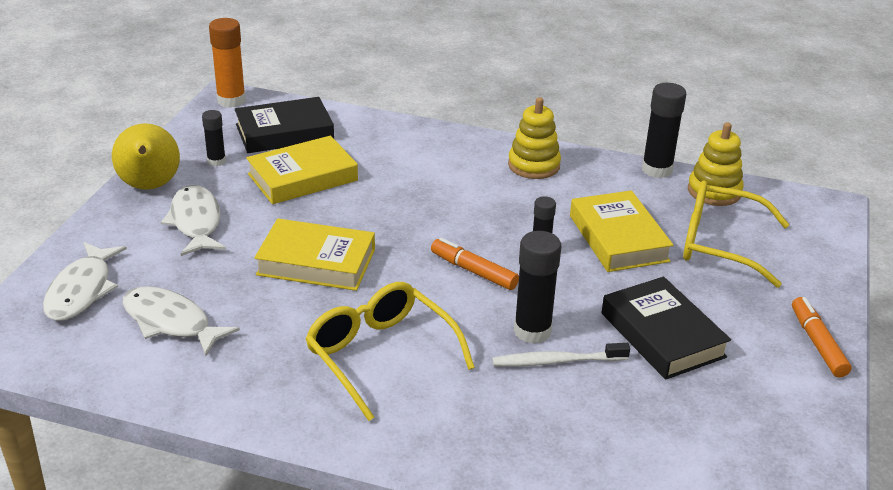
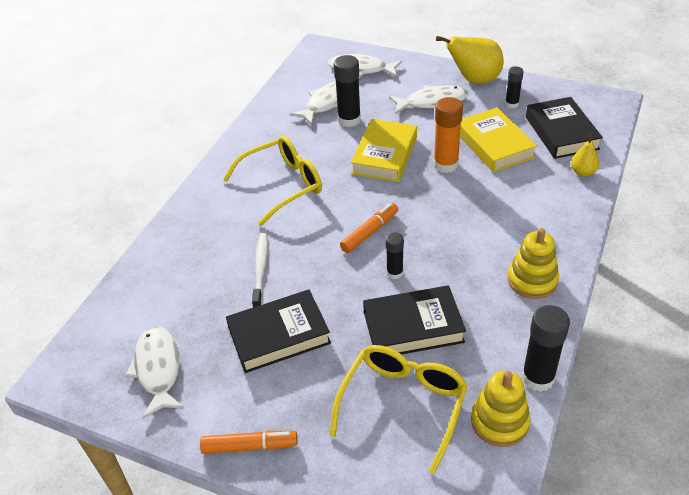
camera: 100 degrees right, 10 degrees up
(231, 100) = (607, 103): orange glue stick -> orange glue stick (445, 164)
(359, 125) = (583, 172): none -> yellow pear
(532, 331) = (295, 259): black glue stick -> black glue stick (349, 120)
(618, 238) = (413, 327): yellow book -> black book
(752, 437) = (158, 369): none -> white fish

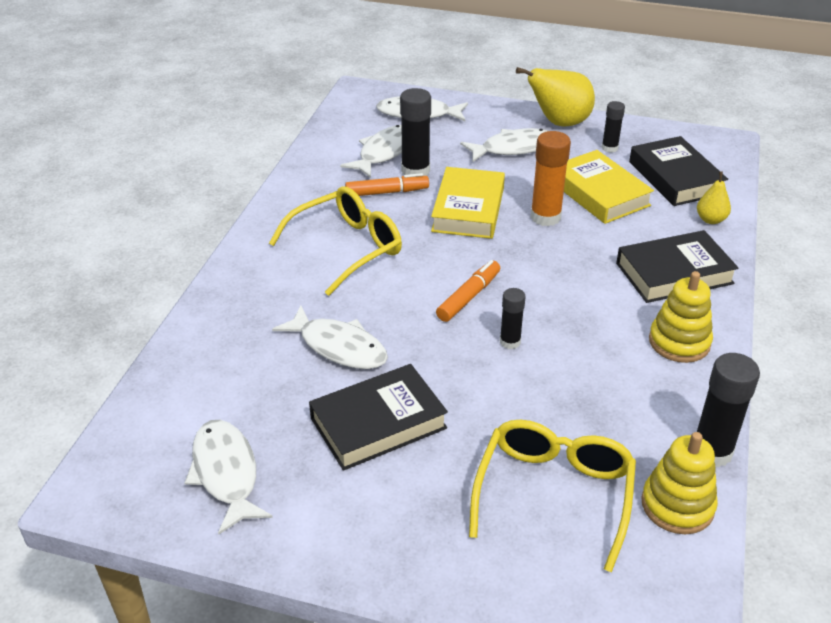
camera: 10 degrees left, 5 degrees down
(250, 446) = (367, 558): orange marker -> orange marker (387, 192)
(260, 269) = (338, 347): white toothbrush -> white fish
(413, 327) = (546, 403): black book -> black book (674, 273)

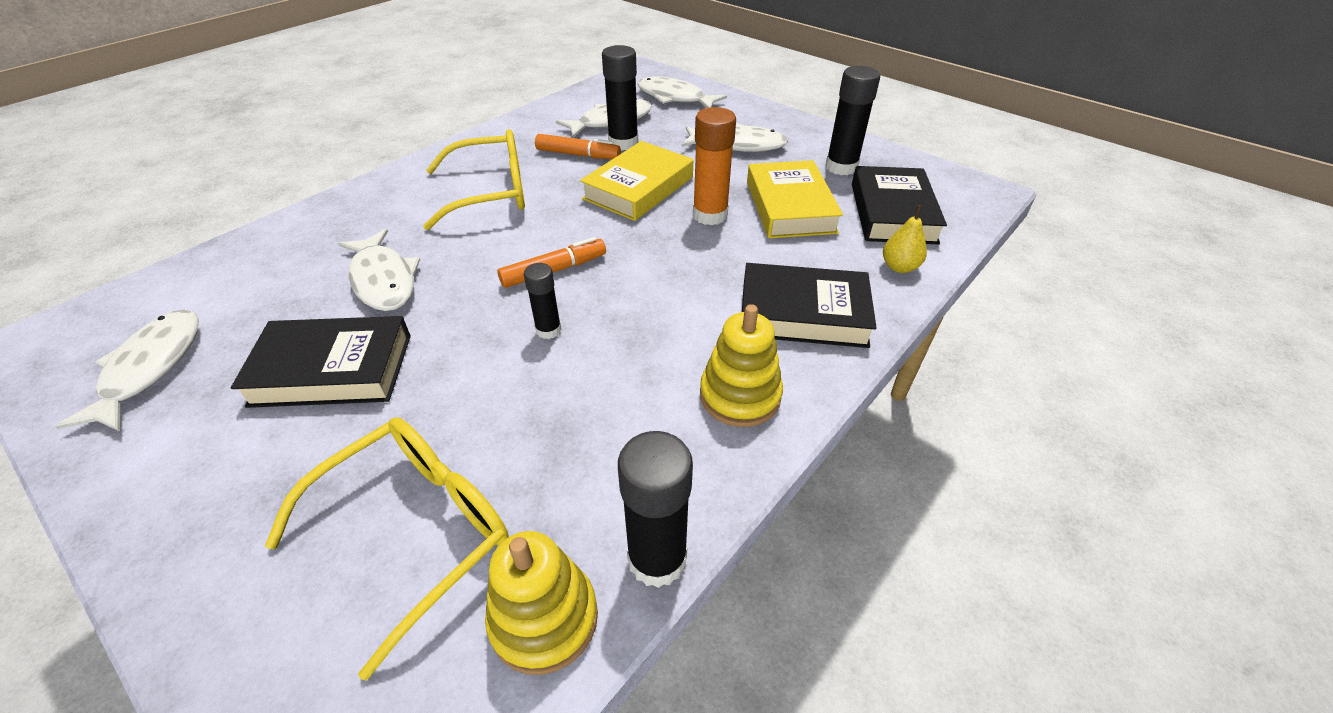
camera: 25 degrees right, 5 degrees up
(559, 123) = (807, 133): yellow pear -> none
(609, 148) = (841, 167): black glue stick -> black glue stick, size x1.69

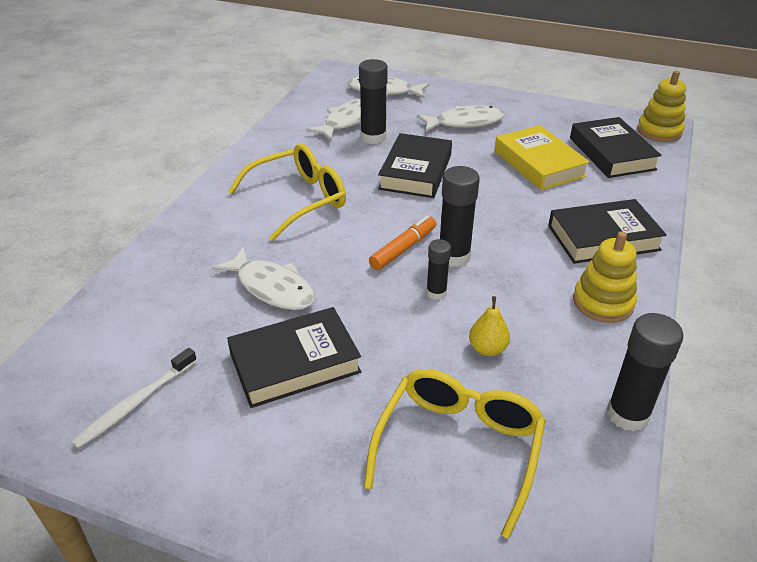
camera: 20 degrees left, 5 degrees down
(150, 368) = (136, 403): white fish -> white toothbrush
(544, 618) = (587, 469): yellow stacking toy -> yellow stacking toy (659, 131)
(578, 155) = (344, 154): orange marker -> none
(638, 188) = (415, 172): yellow book -> black book
(710, 215) = (486, 182): orange glue stick -> none
(841, 167) = (553, 126): black glue stick -> black glue stick (454, 256)
(899, 267) = (642, 191): yellow pear -> yellow pear (487, 349)

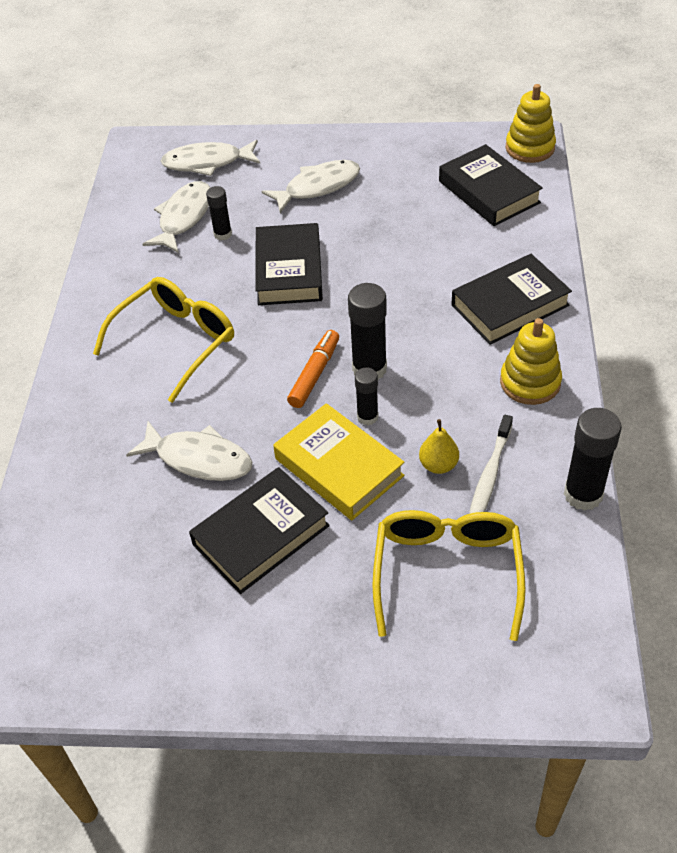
camera: 15 degrees left, 10 degrees up
(136, 403) = (125, 624): white toothbrush -> white toothbrush (489, 476)
(373, 137) = (223, 234): black glue stick -> black glue stick, size x0.59
(539, 163) = (417, 225): yellow book -> yellow book (339, 467)

